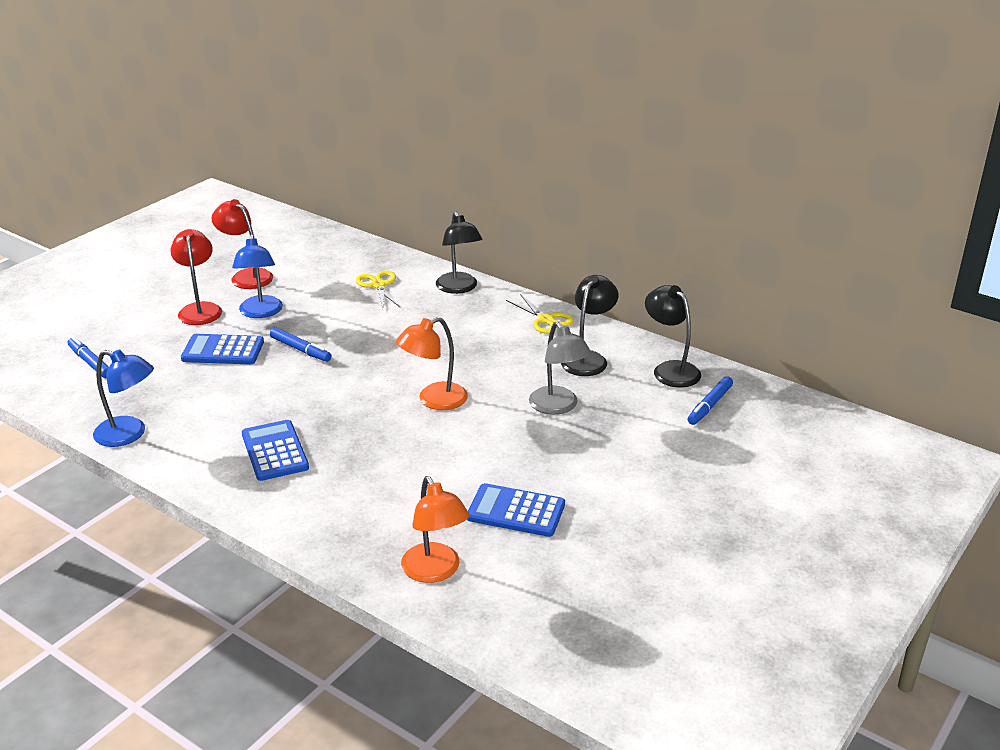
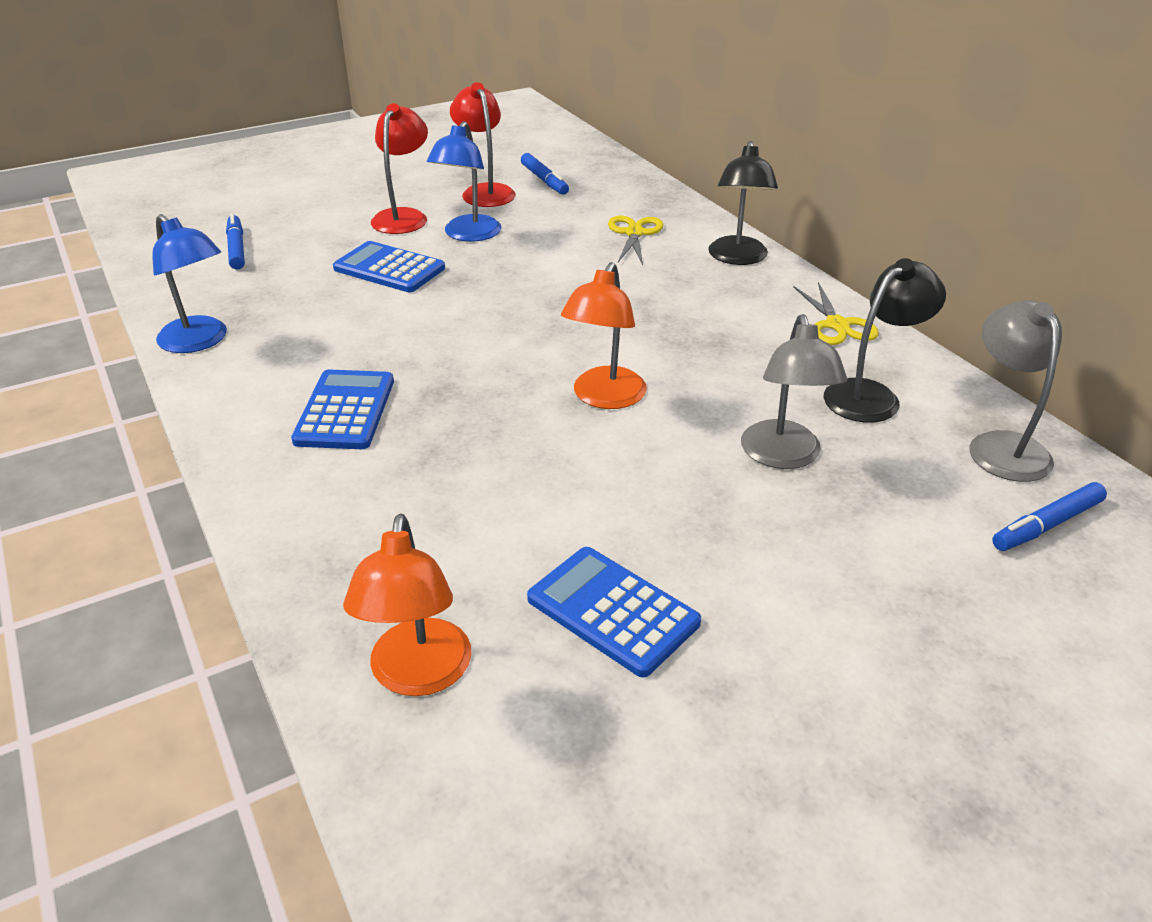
camera: 25 degrees right, 5 degrees up
(300, 350) = (480, 289): blue marker -> blue marker (544, 180)
(434, 400) = (604, 398): orange lamp -> orange lamp turned 60 degrees counterclockwise
(670, 369) = (1002, 446): black lamp -> grey lamp

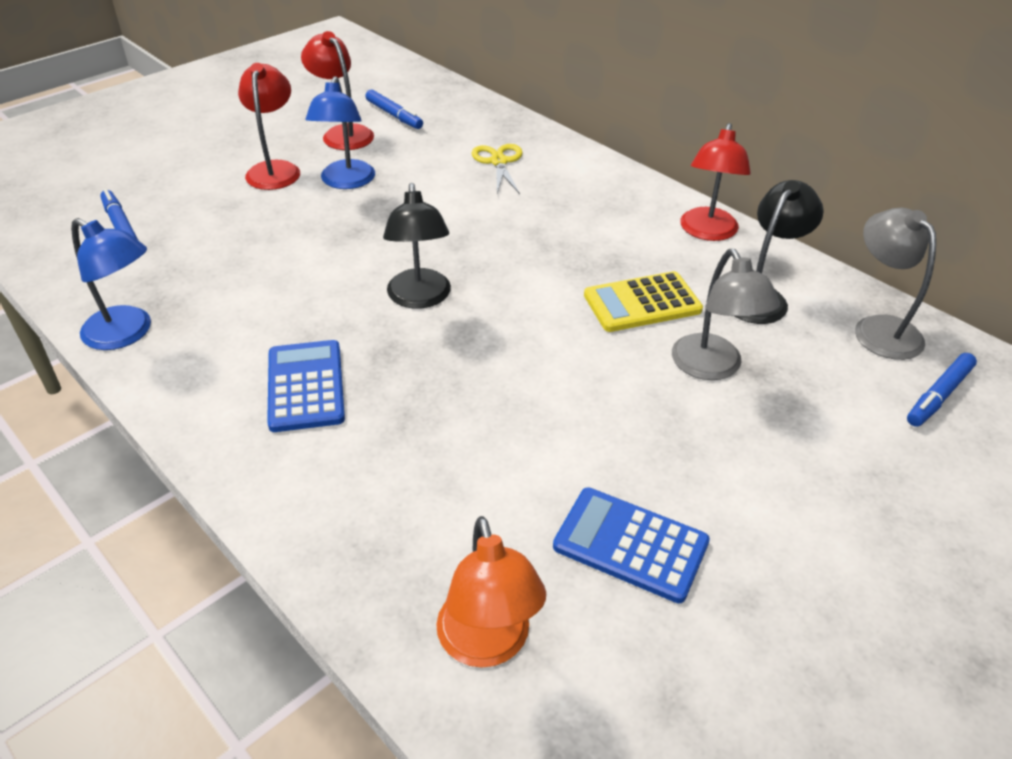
camera: 15 degrees left, 5 degrees up
(389, 268) = (285, 227): blue calculator -> none
(604, 398) = (539, 334): orange lamp -> none
(731, 383) = (642, 303): none -> yellow calculator
(738, 258) = (599, 176): black lamp -> black lamp (420, 298)
(837, 325) = (707, 232): yellow scissors -> red lamp

